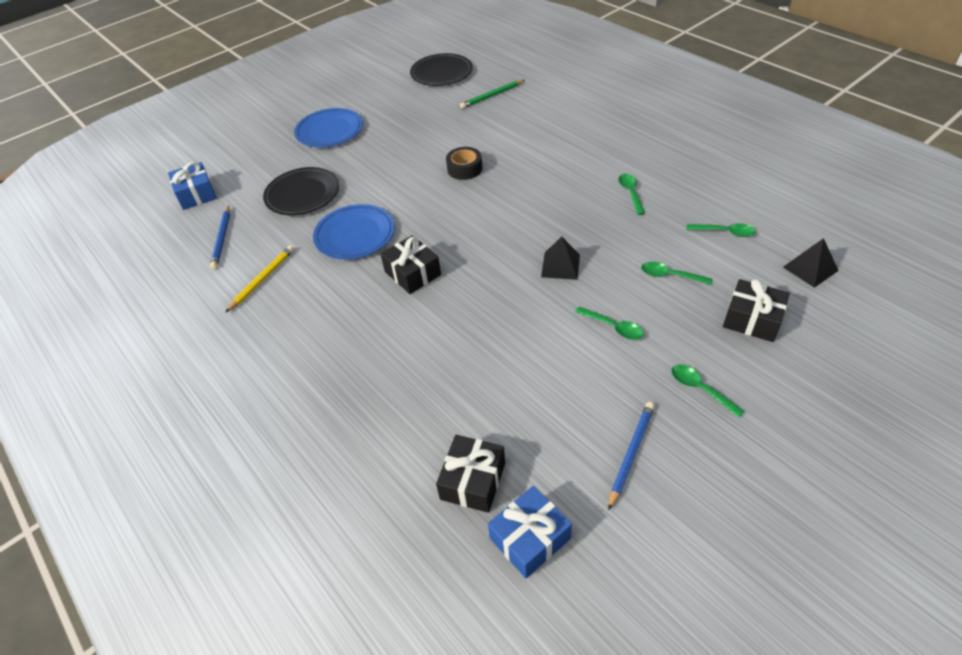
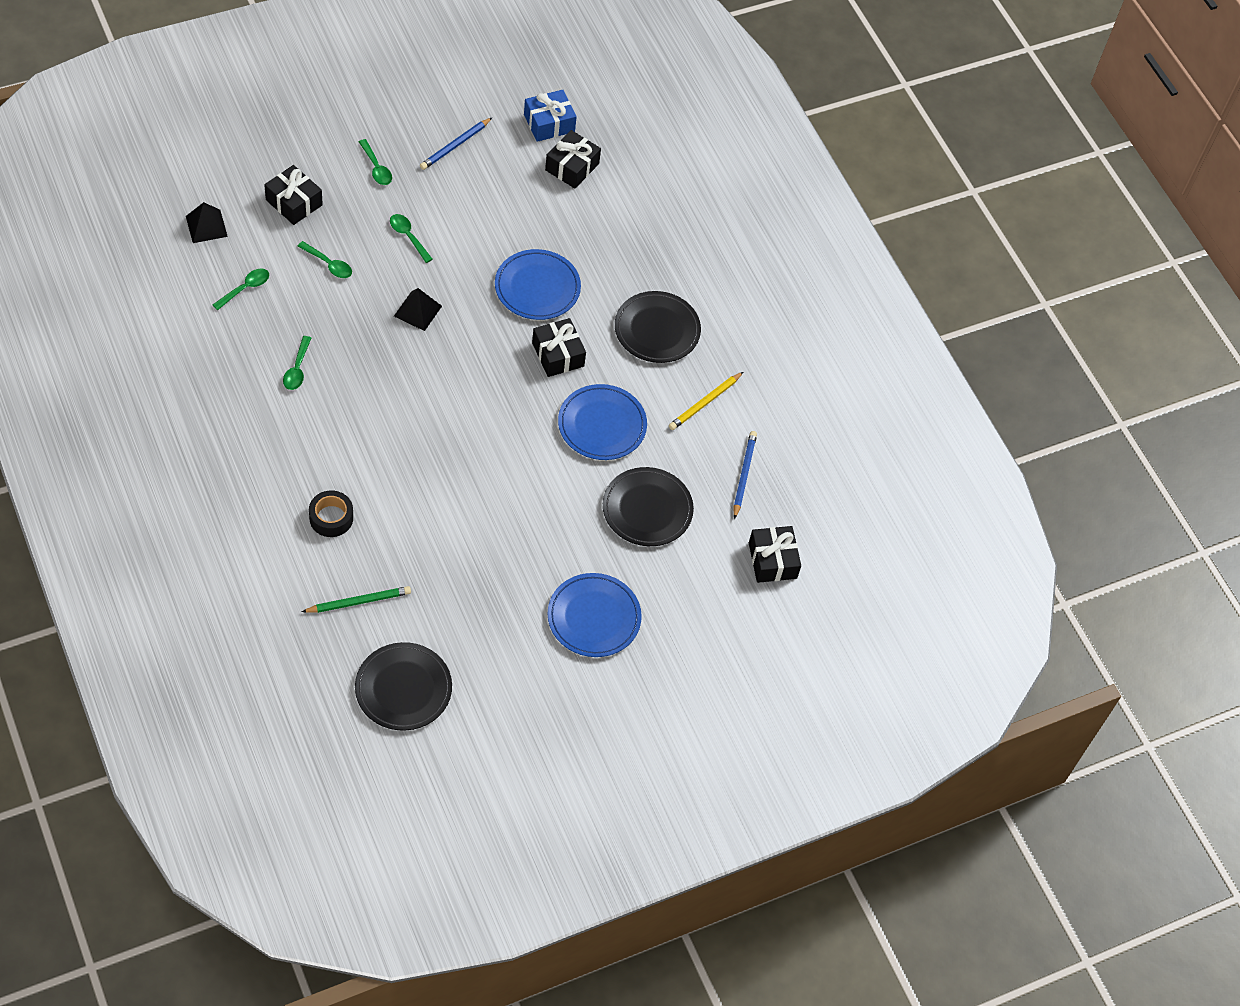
camera: 175 degrees left, 10 degrees up
(196, 194) = (772, 560): blue gift -> black gift
(320, 326) = (657, 330): none -> black plate
(456, 324) = (537, 287): none -> blue plate
(464, 169) = (452, 476): black tape -> black tape (331, 518)
(725, 232) = (245, 288): green spoon -> green spoon turned 105 degrees clockwise

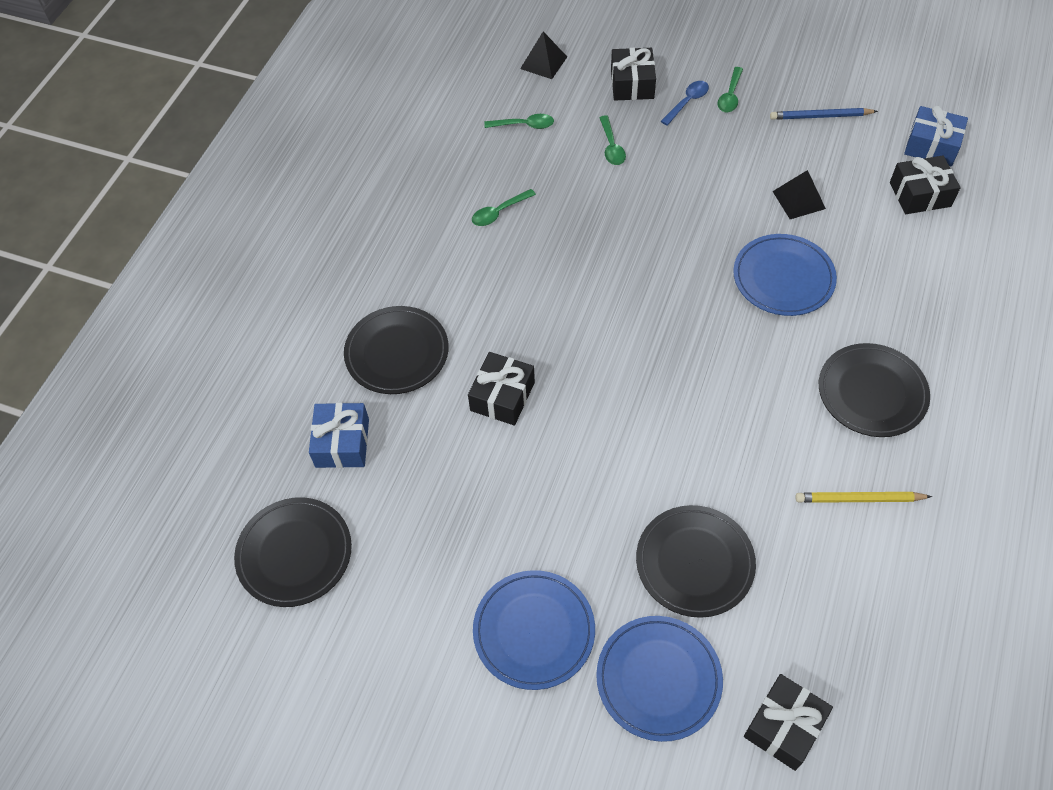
camera: 55 degrees right, 0 degrees up
(331, 518) = (397, 353): black tape -> black plate
(350, 192) = (687, 102): none -> blue spoon
(359, 602) = (342, 443): green pencil -> blue gift
(408, 236) = (703, 165): green spoon -> none
(417, 311) = (650, 229): black pyramid -> black pyramid (798, 200)
(558, 354) = (745, 350): black gift -> black gift (502, 396)
(602, 425) = (727, 445): blue plate -> blue plate (658, 679)
(744, 475) = (835, 606): blue pencil -> none

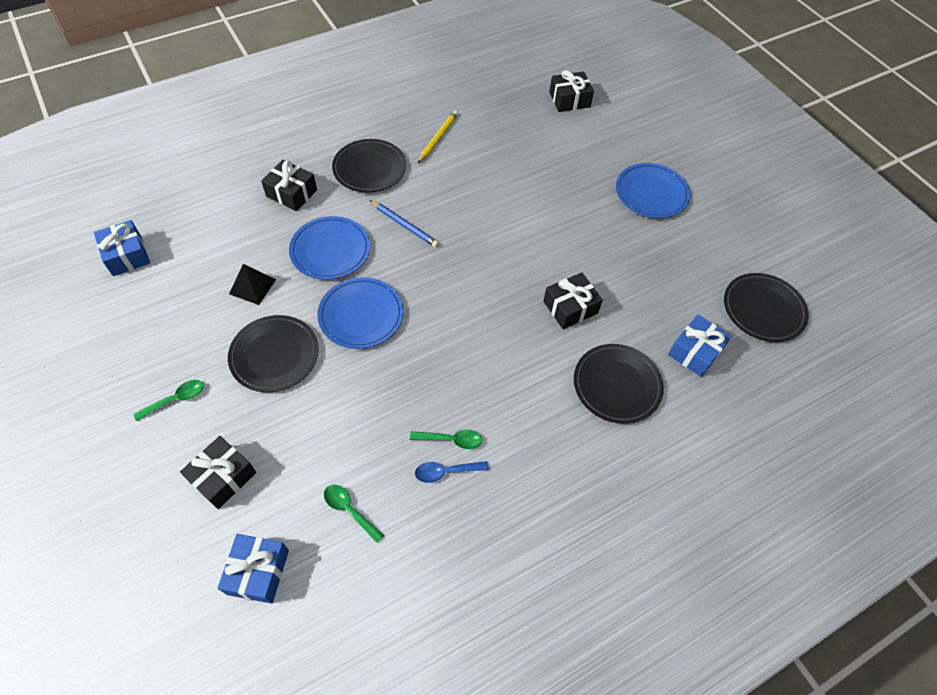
camera: 145 degrees left, 0 degrees up
(543, 62) = (258, 572): black pyramid -> blue gift
(611, 147) = (311, 429): green spoon -> none
(658, 679) = (607, 143): blue plate -> blue plate (361, 315)
(687, 102) = (210, 421): blue spoon -> blue spoon (446, 472)
(694, 563) = (545, 167): black plate -> black plate (274, 355)
(820, 116) = (149, 330): blue pencil -> blue pencil (404, 225)
(859, 499) = (438, 138): yellow pencil -> yellow pencil turned 105 degrees counterclockwise
(920, 194) = (185, 234): black gift -> black gift (291, 193)

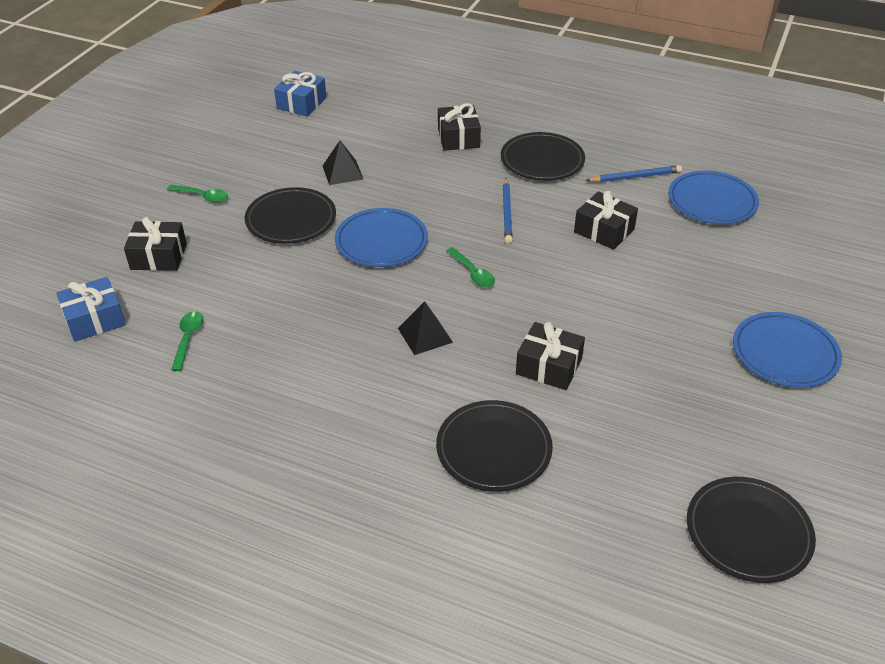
camera: 55 degrees right, 15 degrees down
(330, 250) = (427, 189): blue plate -> blue plate (712, 201)
(438, 138) = (635, 177): yellow pencil -> blue pencil
(446, 472) = (276, 376): blue spoon -> none
(451, 440) = (311, 362): green spoon -> green spoon (473, 273)
(483, 353) = (425, 335): none -> black pyramid
(569, 100) = (821, 229): black gift -> black gift (604, 231)
(695, 352) = (610, 495): blue gift -> none

